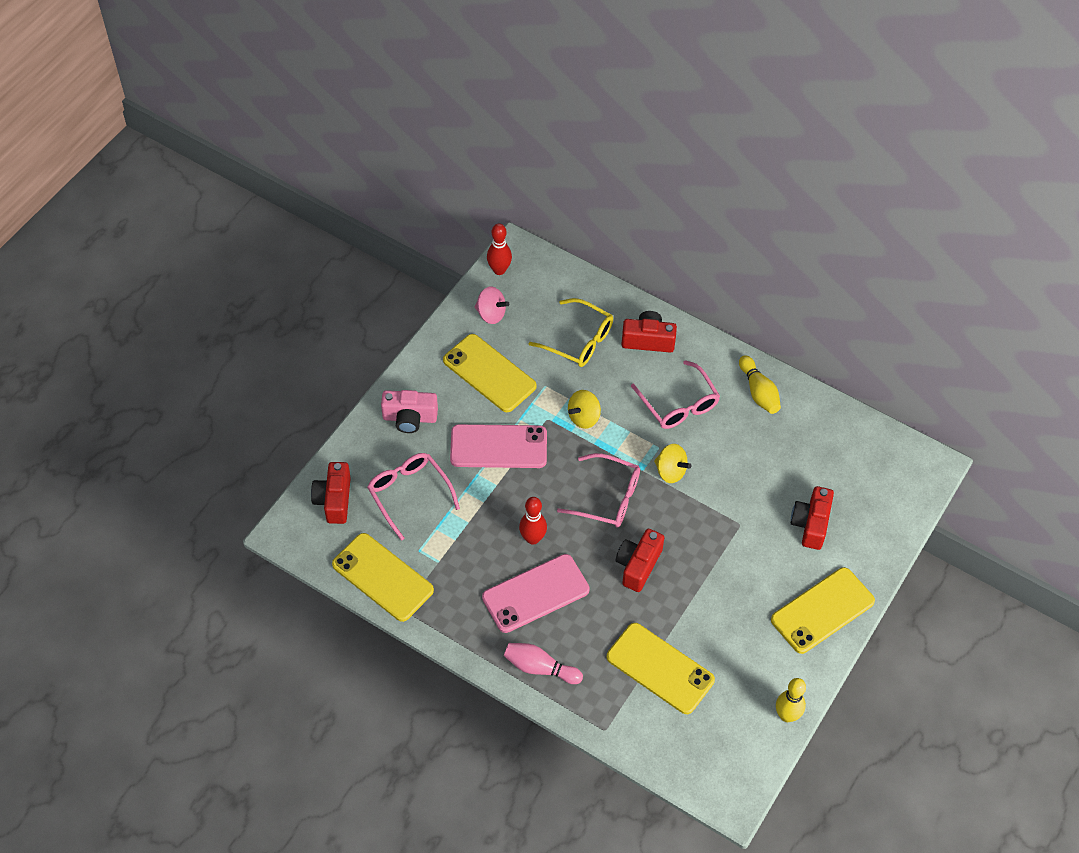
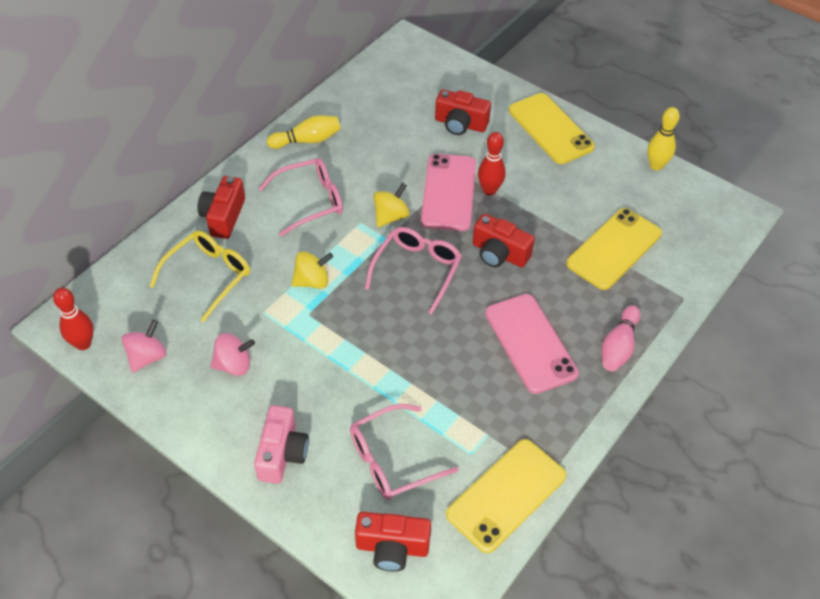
camera: 85 degrees left, 5 degrees down
(489, 373) = (234, 365): yellow phone -> pink spinning top
(498, 447) = (338, 363): pink phone -> pink phone (448, 192)
(532, 538) = (462, 340): red bowling pin -> red bowling pin (489, 190)
(583, 417) = (312, 281): yellow spinning top -> yellow spinning top turned 75 degrees counterclockwise

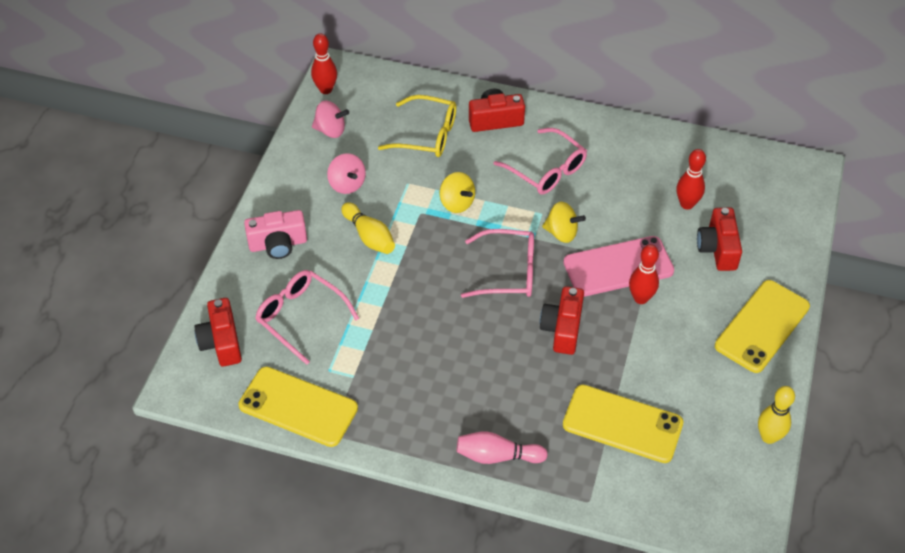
camera: 70 degrees right, 0 degrees up
(307, 140) = (619, 142): yellow bowling pin -> yellow bowling pin (369, 236)
(403, 124) = (687, 204): none -> red bowling pin
(530, 343) = (467, 382): pink phone -> none

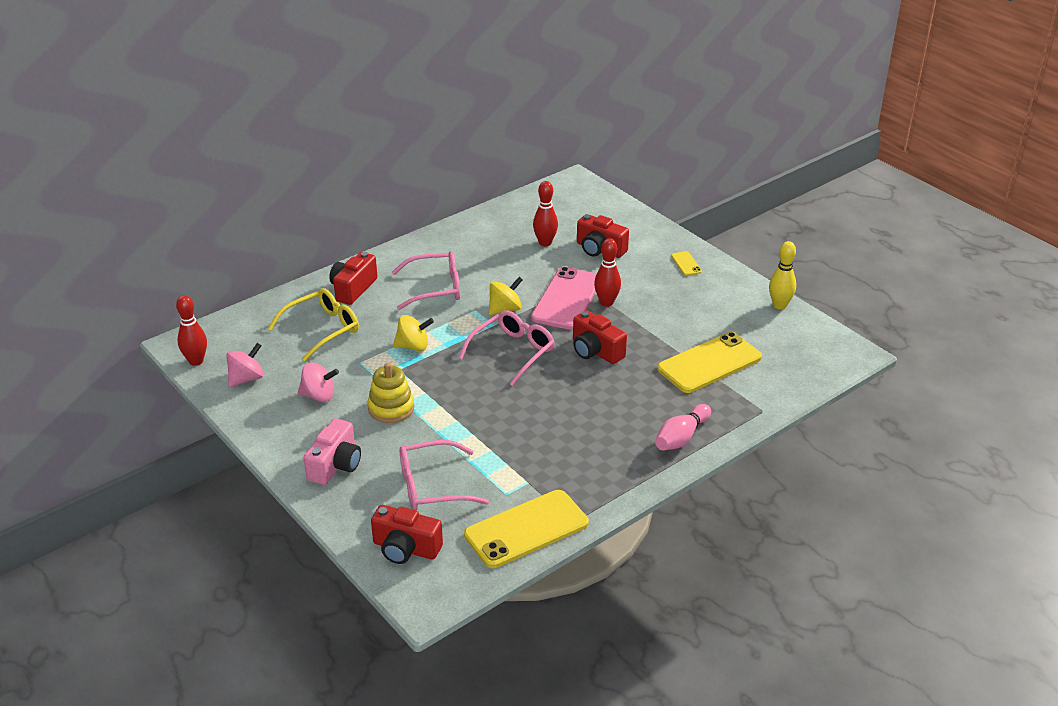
camera: 55 degrees left, 15 degrees down
(369, 236) = (391, 408): yellow bowling pin -> yellow stacking toy
(762, 326) = (686, 264): yellow phone -> yellow phone, size x0.42

